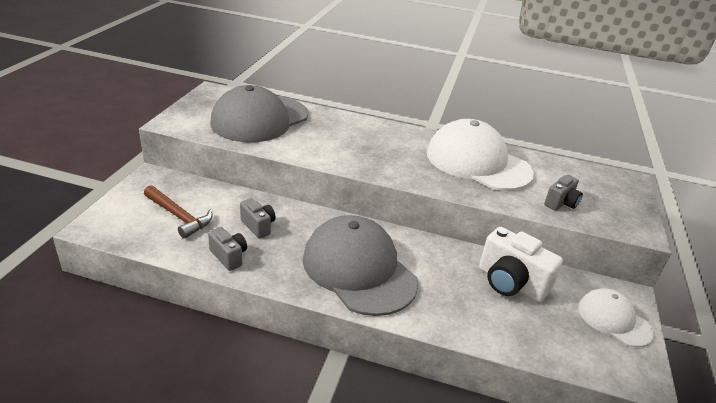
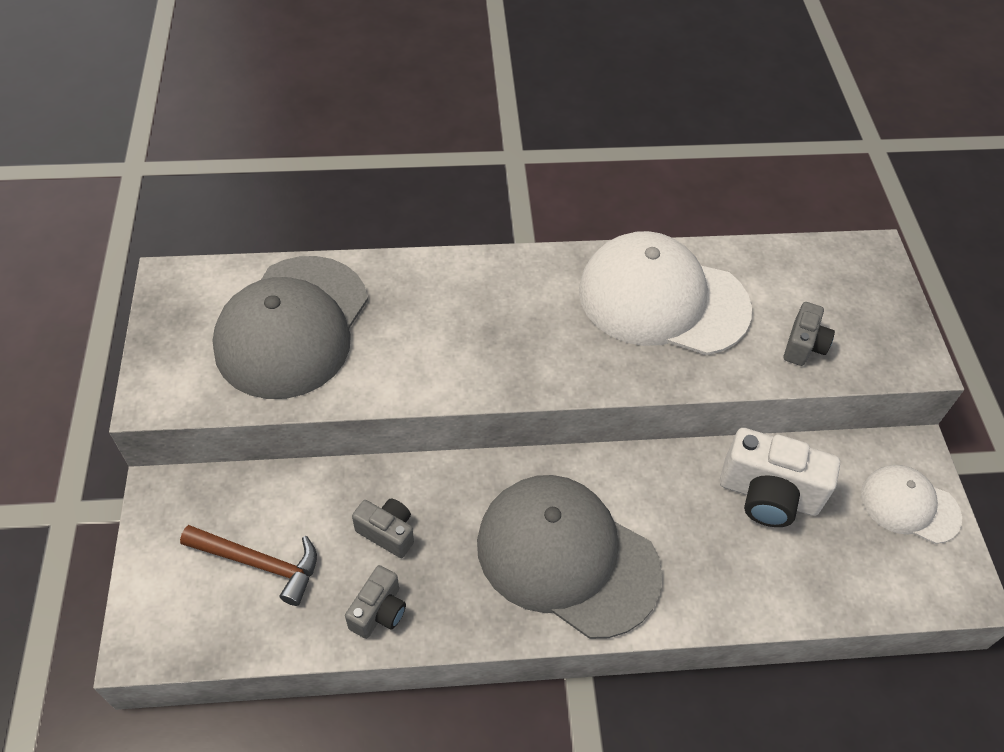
camera: 20 degrees left, 20 degrees up
(229, 256) = (379, 611): grey camera -> grey camera turned 90 degrees clockwise

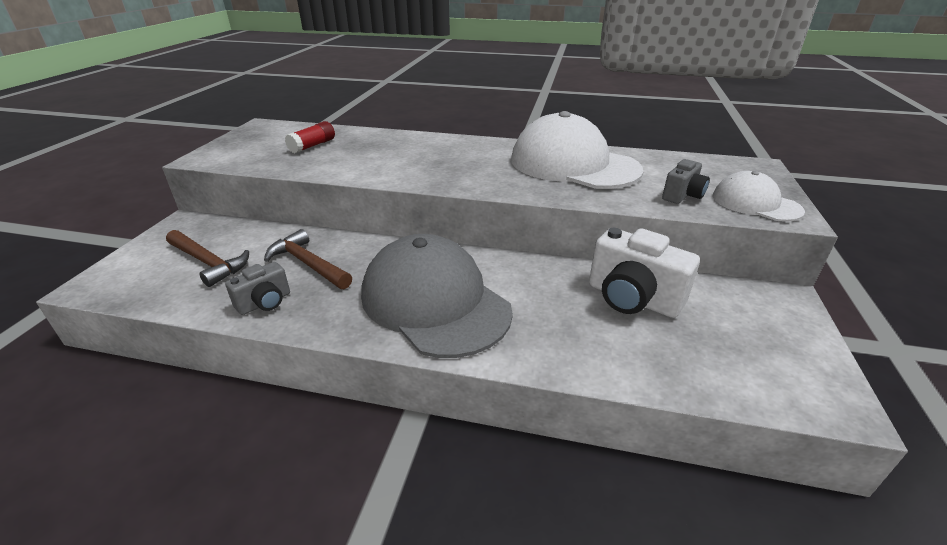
camera: 20 degrees right, 20 degrees down
(292, 327) = (312, 146): grey cap -> red glue stick
(387, 532) = (308, 264): grey camera -> brown hammer
(909, 505) = (776, 330): white cap -> white cap (755, 203)

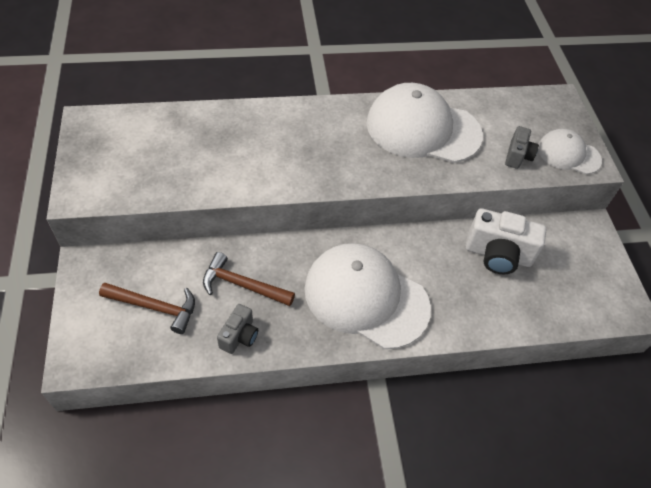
camera: 25 degrees left, 20 degrees up
(312, 146) = (172, 149): red glue stick -> none
(434, 302) = (366, 297): grey cap -> white cap

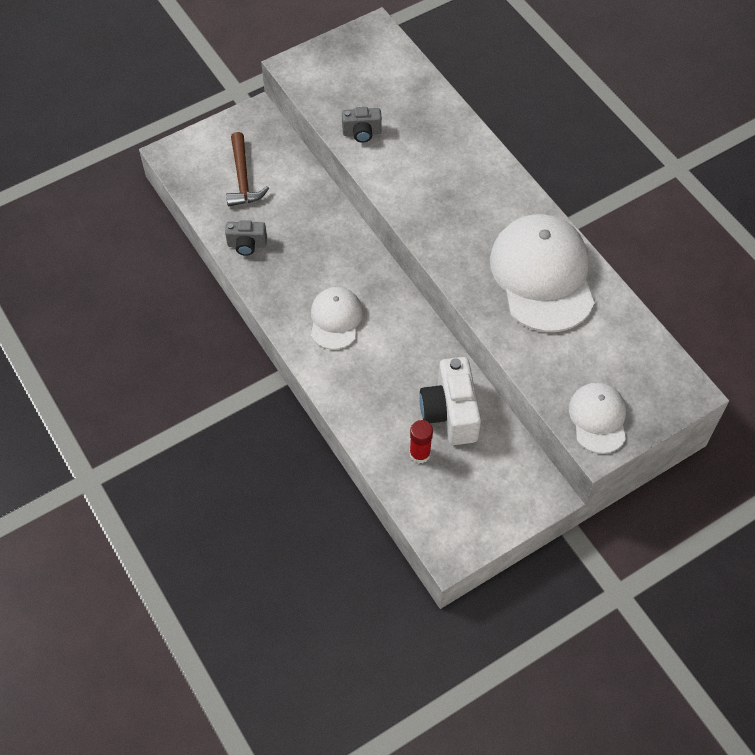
camera: 70 degrees right, 5 degrees up
(243, 285) = (297, 225): brown hammer -> none
(366, 297) = (335, 319): white cap -> white cap, size x0.54
(517, 156) = (561, 371): grey camera -> grey camera (362, 133)
(530, 292) = (420, 454): none -> red glue stick

